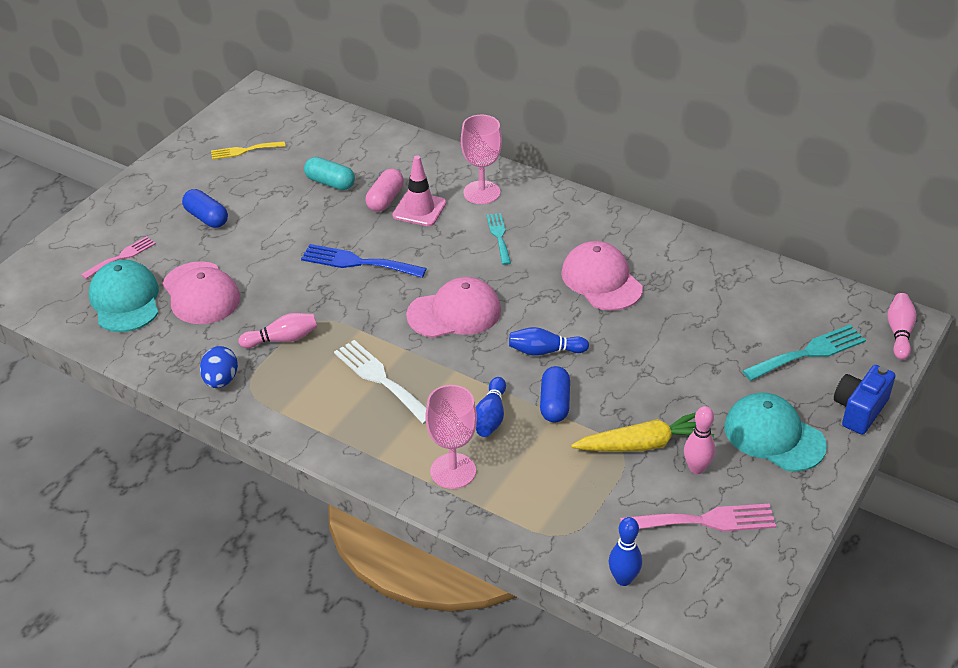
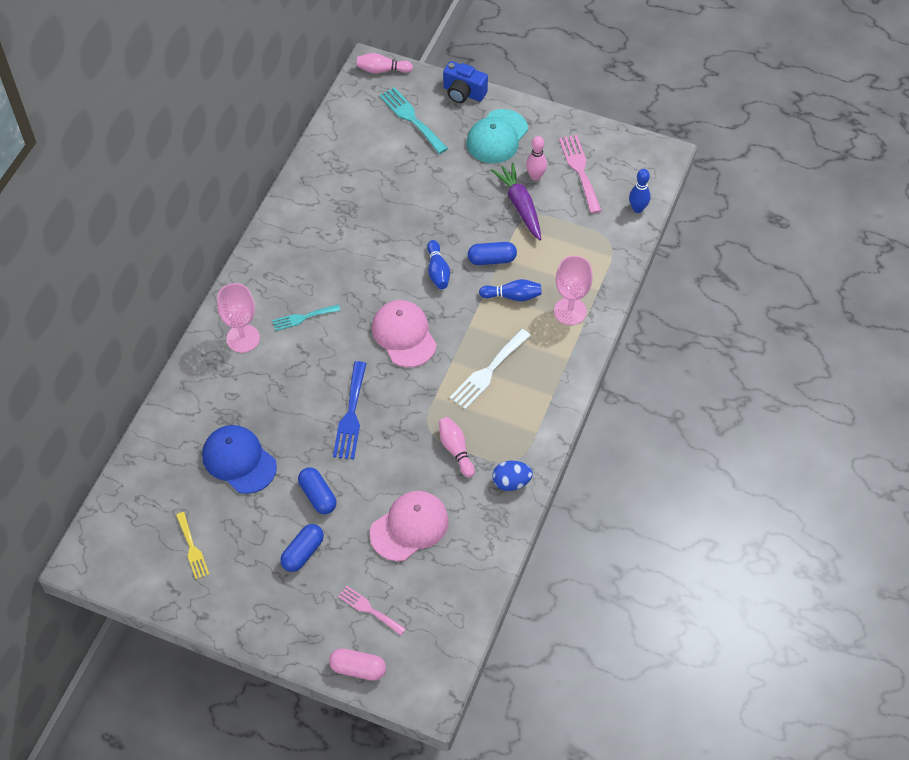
camera: 100 degrees left, 15 degrees up
(125, 300) = (428, 586): turquoise cap -> none
(267, 232) = (318, 496): none -> blue capsule
(330, 183) = (239, 460): turquoise capsule -> blue cap
(385, 199) = (260, 411): pink capsule -> pink capsule (358, 668)
(419, 209) = (272, 382): pink traffic cone -> none
(601, 280) = (350, 243): pink cap -> none
(644, 444) = (520, 205): yellow carrot -> purple carrot

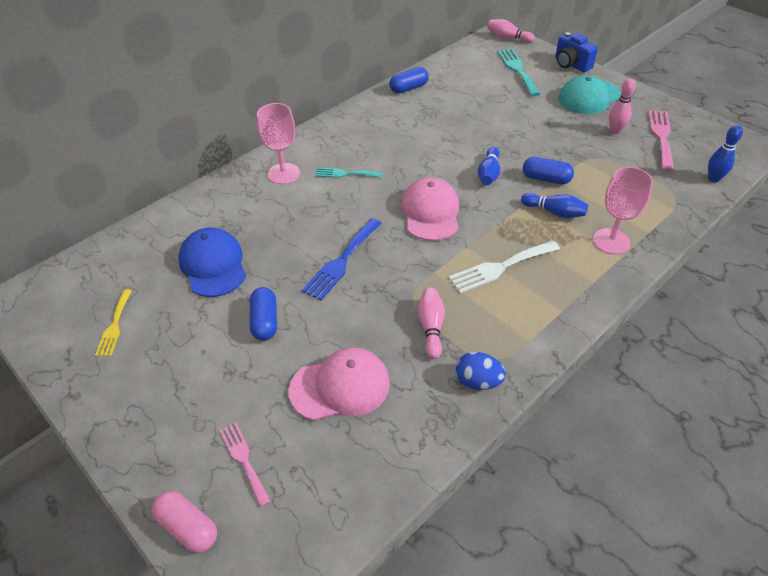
camera: 25 degrees right, 10 degrees down
(303, 552) = (214, 370): blue capsule -> blue capsule (408, 88)
(520, 205) = (591, 147): purple carrot -> none

